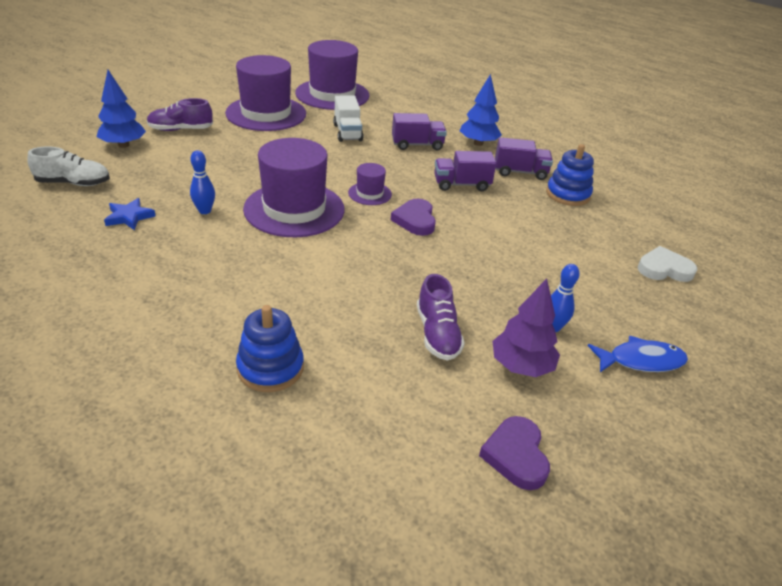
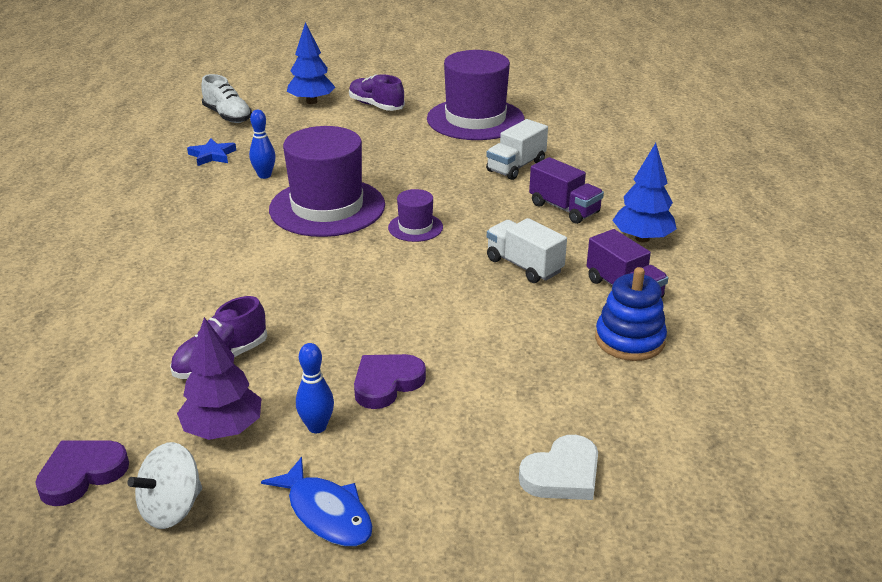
camera: 55 degrees right, 5 degrees down
(270, 368) = (84, 301): blue stacking toy -> none
(332, 94) = (581, 125): purple hat -> none
(415, 220) = (404, 270): purple heart -> purple heart (386, 383)
(461, 185) = (524, 266): purple truck -> white truck
(590, 424) = (172, 508): none -> white spinning top
(664, 269) = (562, 474): white heart -> white heart turned 90 degrees clockwise

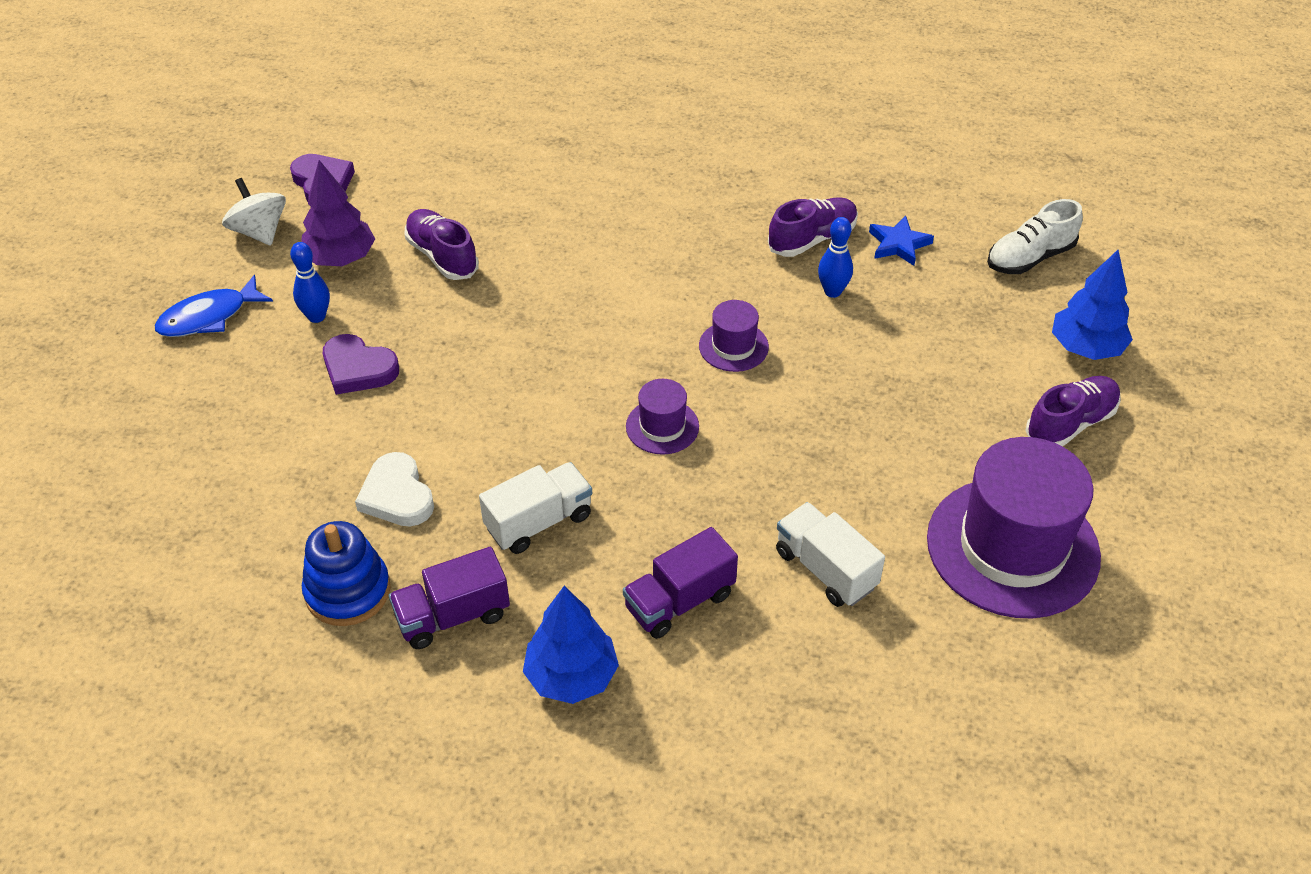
camera: 100 degrees right, 15 degrees up
(205, 185) = (812, 239): none -> purple shoe
(327, 207) = (733, 346): purple hat -> purple hat, size x0.46
(386, 383) = (358, 369): purple heart -> purple heart turned 150 degrees clockwise
(562, 474) = (172, 478): white heart -> white heart (397, 495)

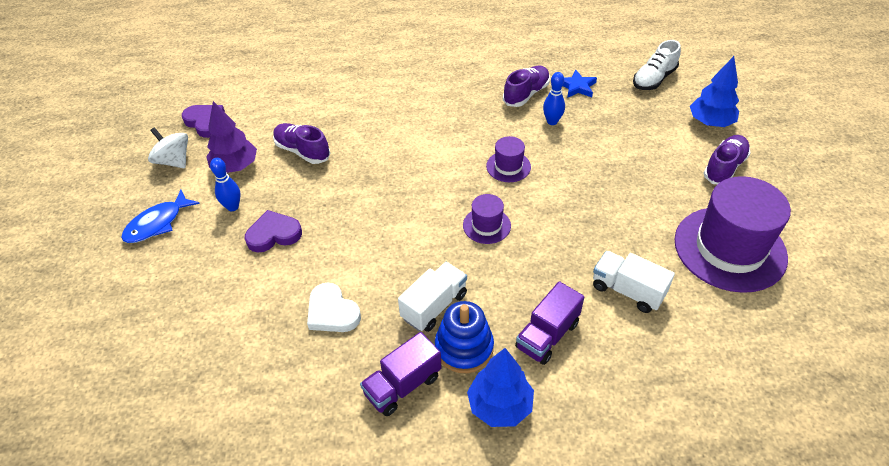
camera: 15 degrees left, 0 degrees up
(348, 591) = (323, 387): blue stacking toy -> blue stacking toy (464, 348)
(358, 369) = (273, 234): purple heart -> purple heart turned 150 degrees clockwise

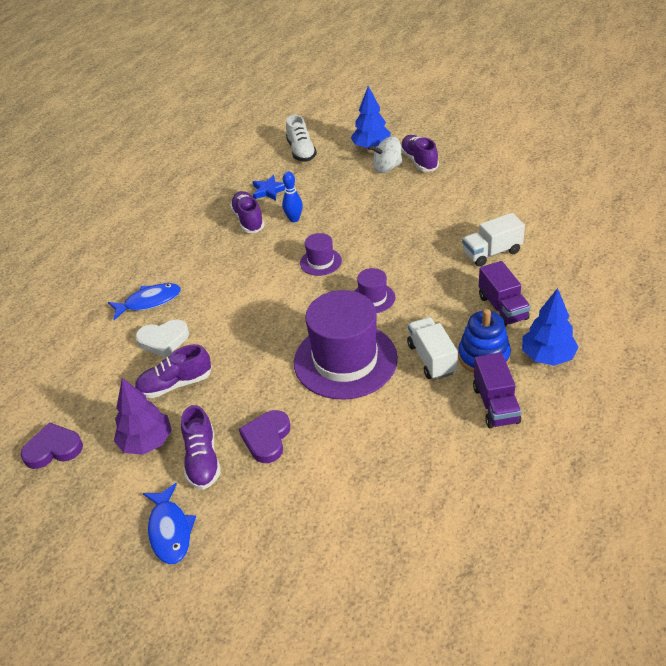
camera: 55 degrees left, 5 degrees down
(174, 161) = (87, 493): white spinning top -> white spinning top (387, 168)
(232, 207) = (202, 460): blue bowling pin -> purple shoe
(332, 312) = (391, 425): white heart -> white heart (163, 340)
(382, 90) = (149, 302): none -> blue fish
(730, 249) = (491, 192): purple hat -> purple hat (345, 360)

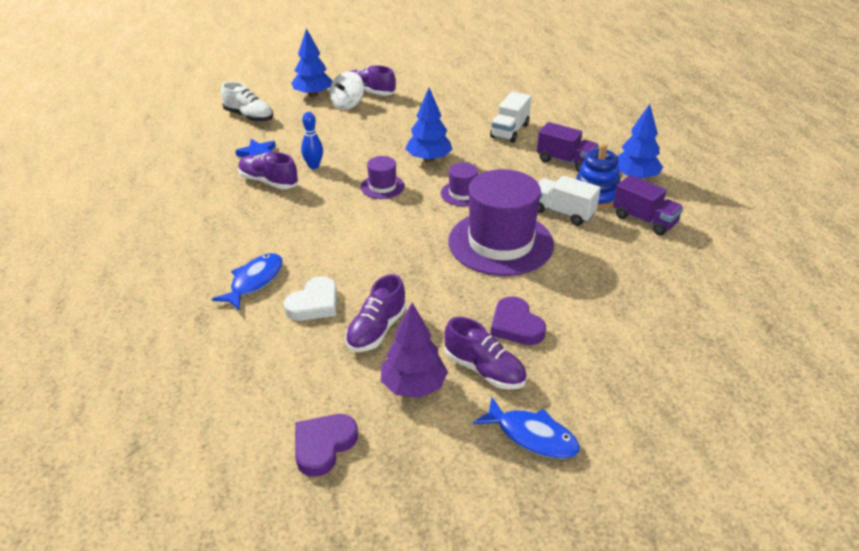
camera: 45 degrees left, 5 degrees down
(386, 251) = (428, 159): none -> blue tree

